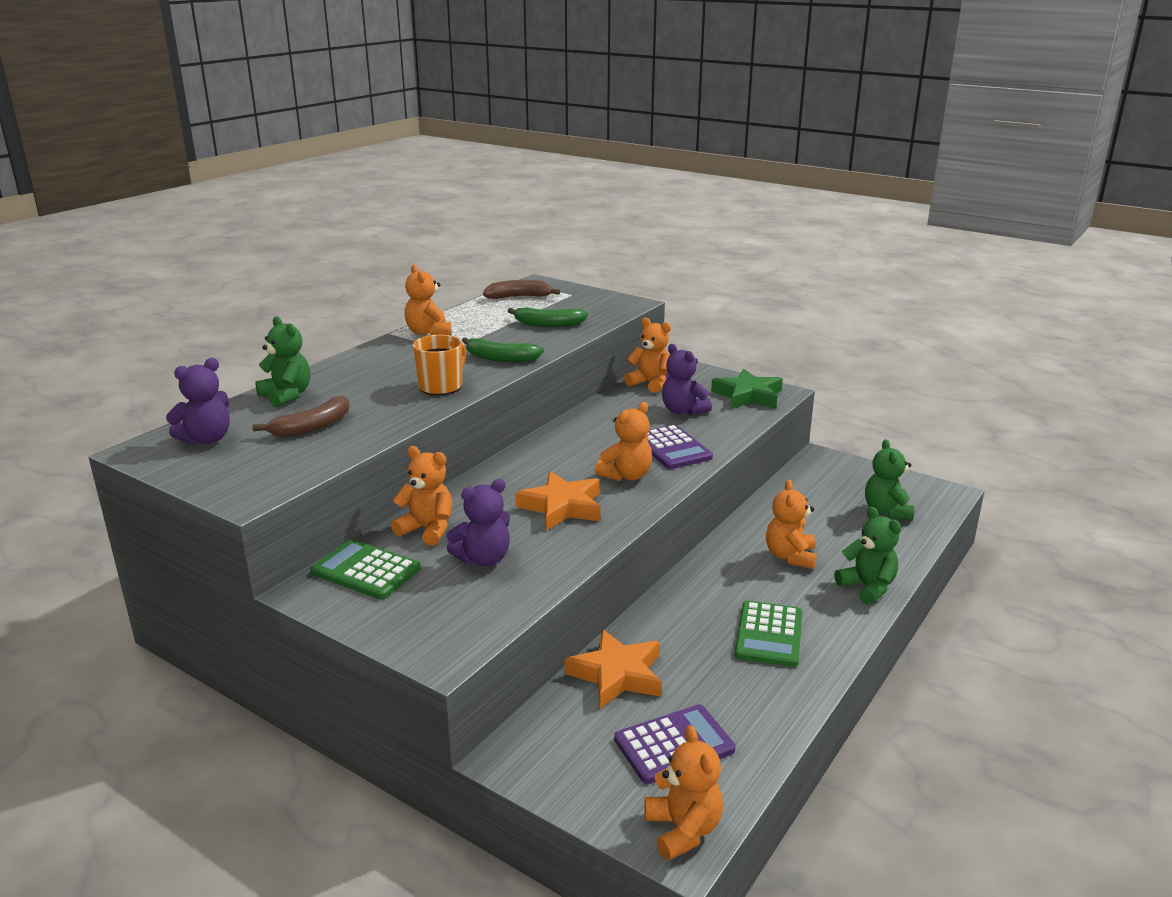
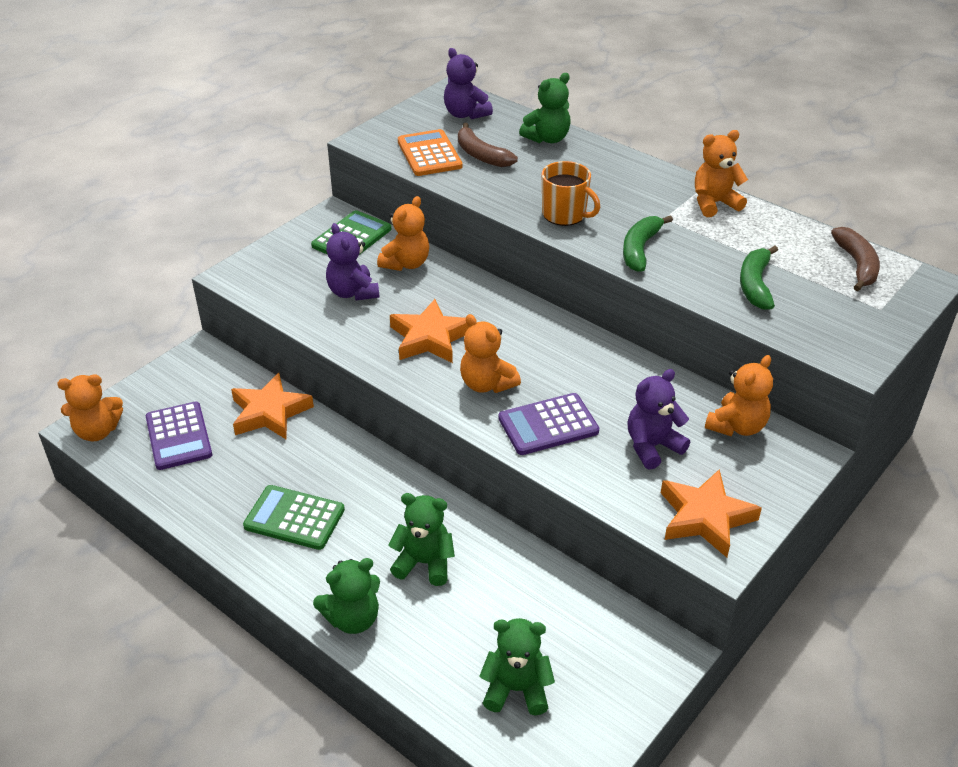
camera: 95 degrees right, 15 degrees up
(299, 455) = (429, 154): none -> orange calculator
(748, 396) = (705, 517): green star -> orange star
(790, 557) = (424, 563): orange teddy bear -> green teddy bear

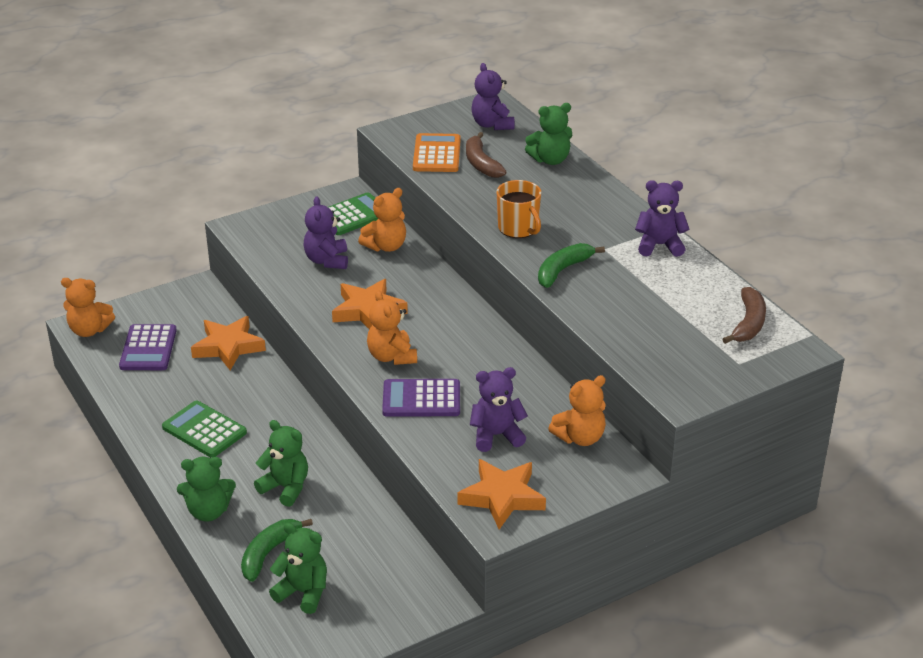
camera: 20 degrees right, 5 degrees down
(714, 203) = (659, 245): orange teddy bear -> purple teddy bear
(755, 285) = (642, 320): green banana -> green banana (269, 553)

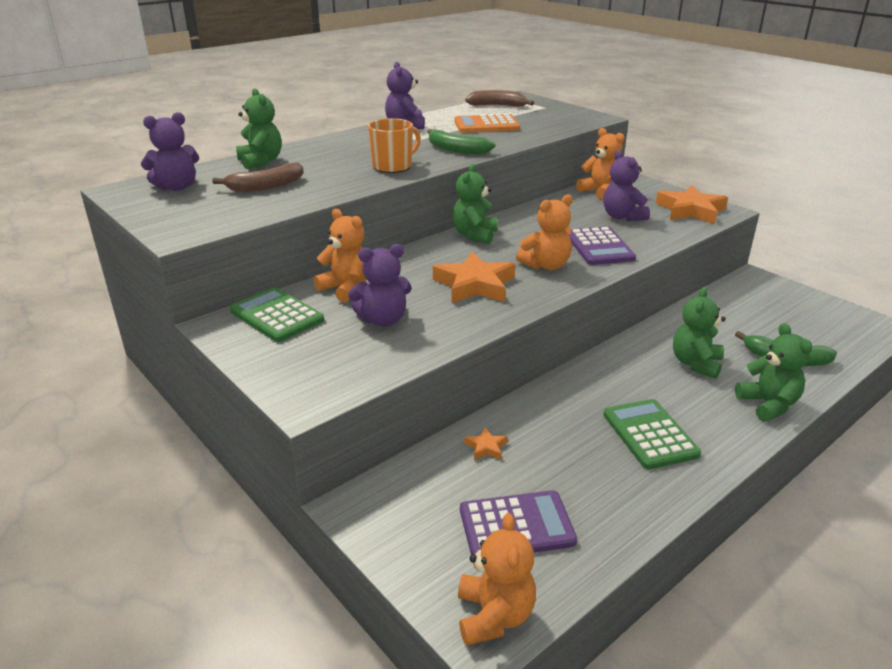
camera: 100 degrees left, 5 degrees down
(204, 430) = (650, 434): green calculator -> green calculator turned 135 degrees clockwise
(228, 347) = (486, 447): orange star -> orange star, size x0.45
(303, 592) = (810, 335): green teddy bear -> green teddy bear (474, 235)
(437, 154) = (242, 207): orange calculator -> orange calculator (486, 125)

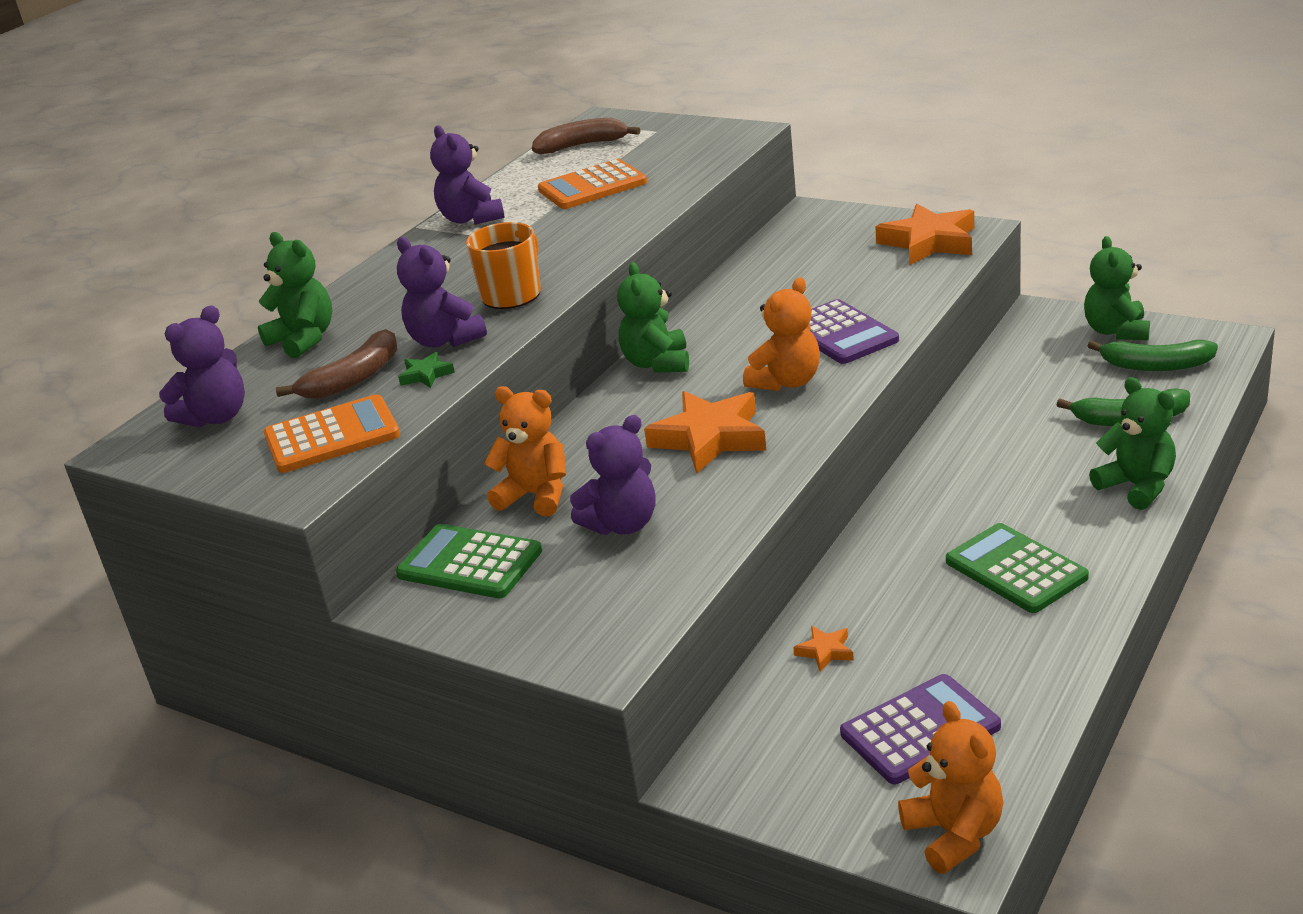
camera: 15 degrees left, 0 degrees up
(224, 212) = (332, 436): none -> orange calculator
(306, 194) = (426, 375): none -> green star
(456, 150) = (582, 242): green banana -> green banana (1155, 366)
(600, 191) = (789, 244): orange teddy bear -> none
(622, 217) = (843, 277): purple teddy bear -> purple teddy bear (445, 340)
(695, 364) = (1024, 460): green teddy bear -> green teddy bear (1116, 331)

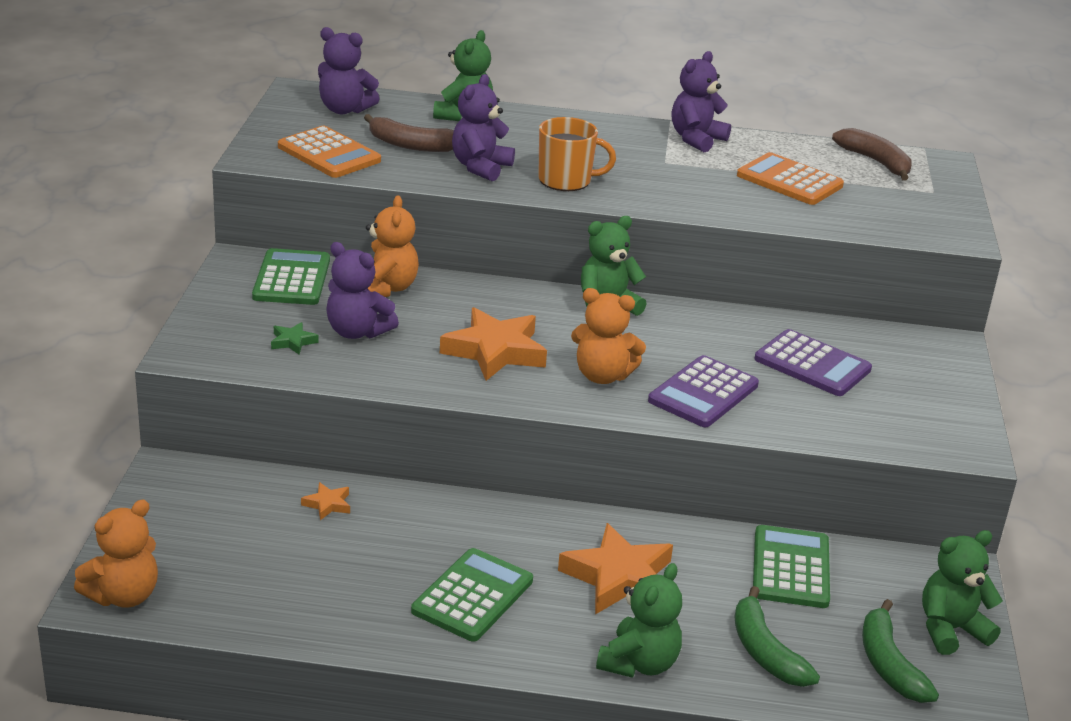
camera: 60 degrees right, 0 degrees up
(426, 375) = (425, 170): green star -> green star (293, 342)
(920, 730) = (240, 565): purple calculator -> purple calculator (812, 364)
(929, 242) = (924, 423): orange star -> orange star (619, 578)
(1016, 387) = (791, 568): none -> green calculator

